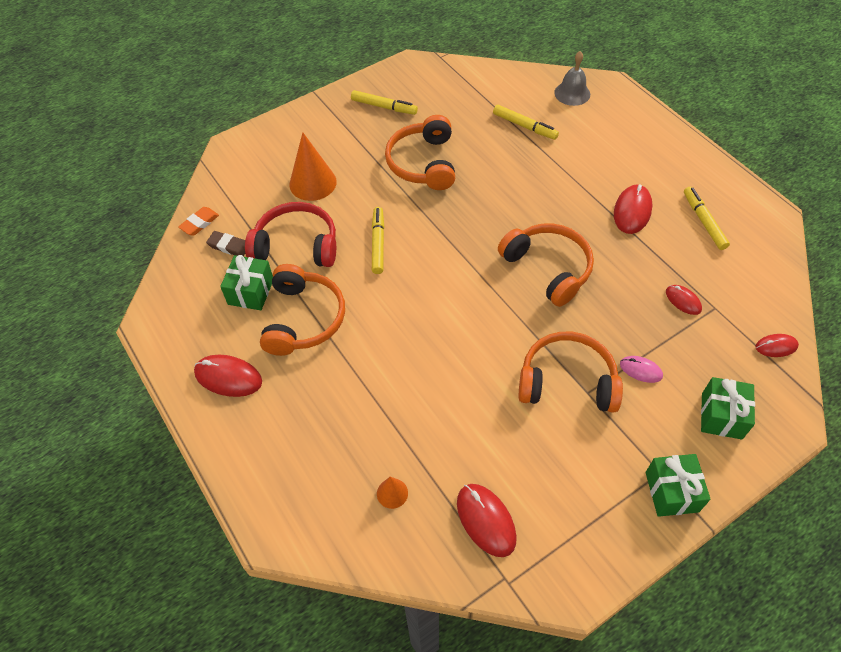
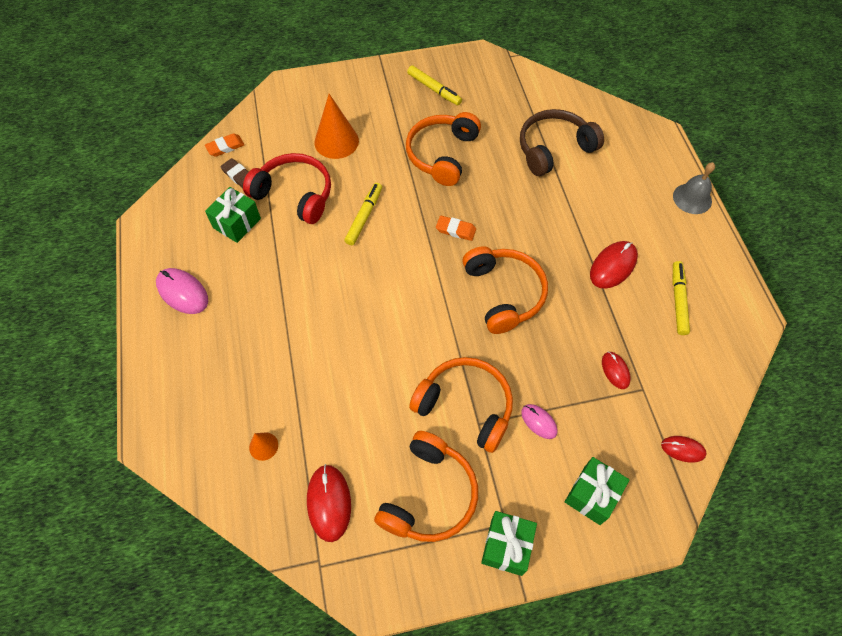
camera: 20 degrees right, 5 degrees up
(228, 377) = (182, 292): red mouse -> pink mouse
(304, 319) = (268, 263): orange headphones -> orange headphones (429, 495)
(473, 227) = (455, 230): none -> orange eraser
(524, 126) = (554, 149): yellow marker -> brown headphones
(572, 93) = (616, 130): grey bell -> grey bell (692, 198)

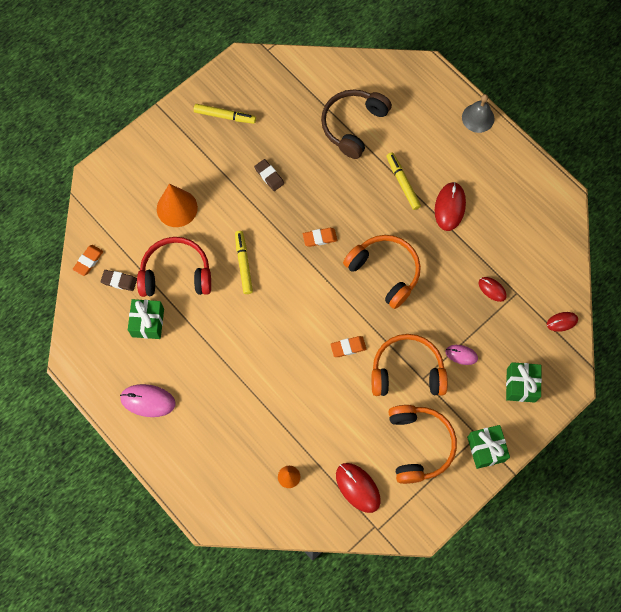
camera: 30 degrees left, 10 degrees up
(416, 347) = (348, 347): none -> orange eraser
(442, 154) = (269, 176): orange headphones -> brown eraser
(678, 300) = (508, 211): yellow marker -> yellow marker (402, 183)

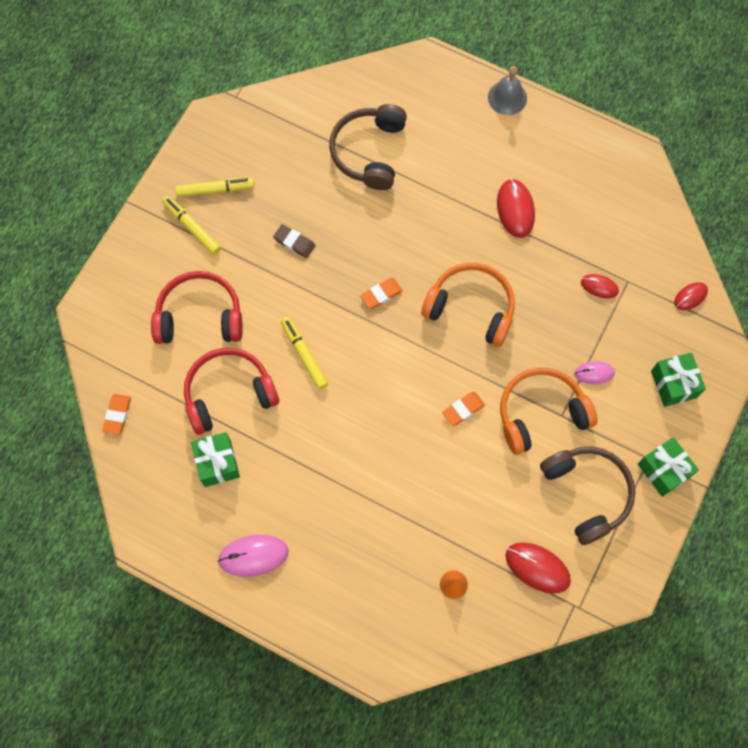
camera: 20 degrees left, 0 degrees up
(119, 281) = (164, 426): brown eraser -> none
(177, 208) = (200, 316): orange cone -> red headphones
(402, 183) = (451, 199): yellow marker -> yellow marker (192, 227)
(419, 445) = (587, 493): orange headphones -> brown headphones

